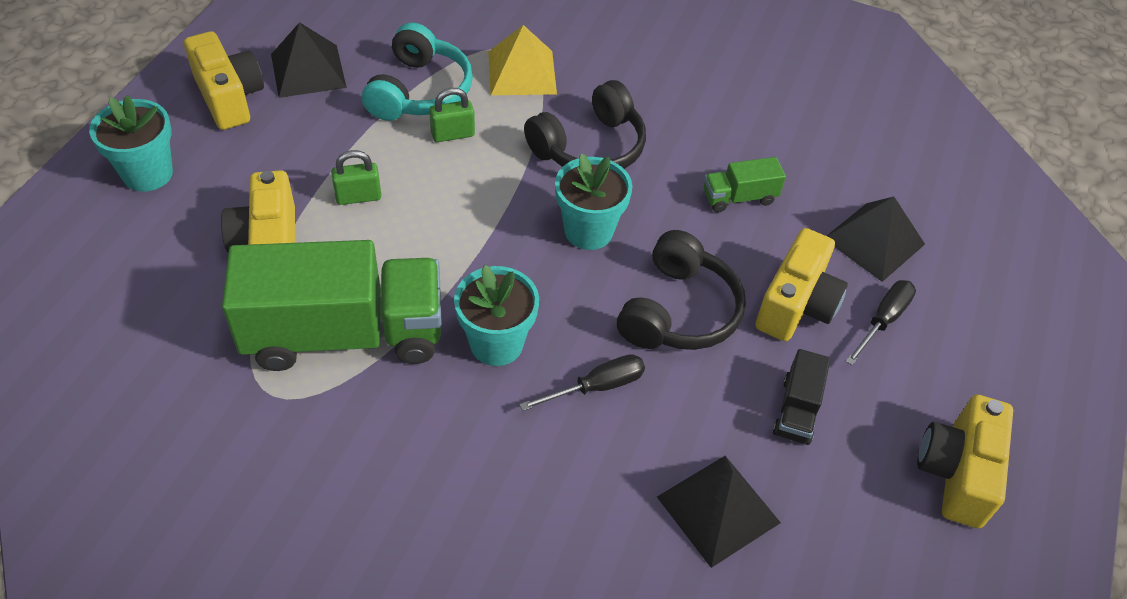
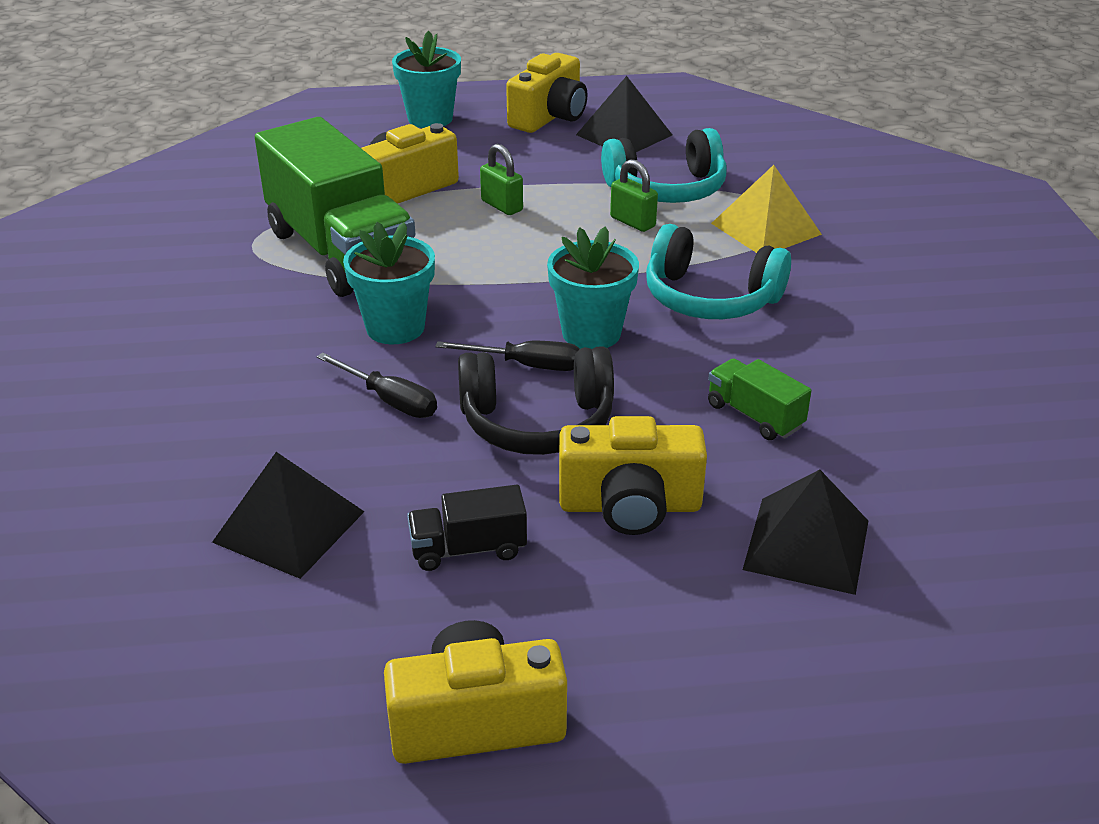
camera: 65 degrees right, 15 degrees down
(589, 147) = (710, 298): black headphones -> turquoise headphones
(883, 320) = (675, 587): black screwdriver -> black screwdriver (526, 365)

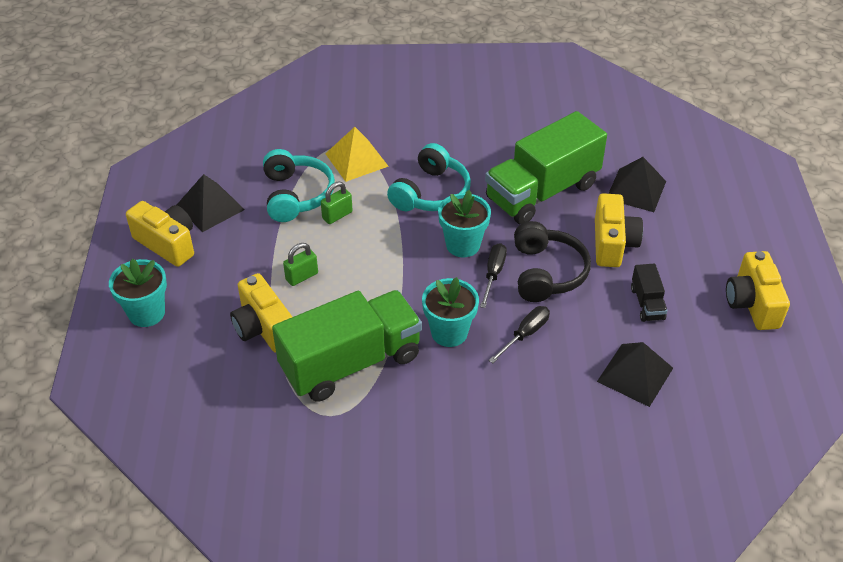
camera: 85 degrees left, 10 degrees up
(754, 416) = (542, 192): green truck -> green truck, size x2.34

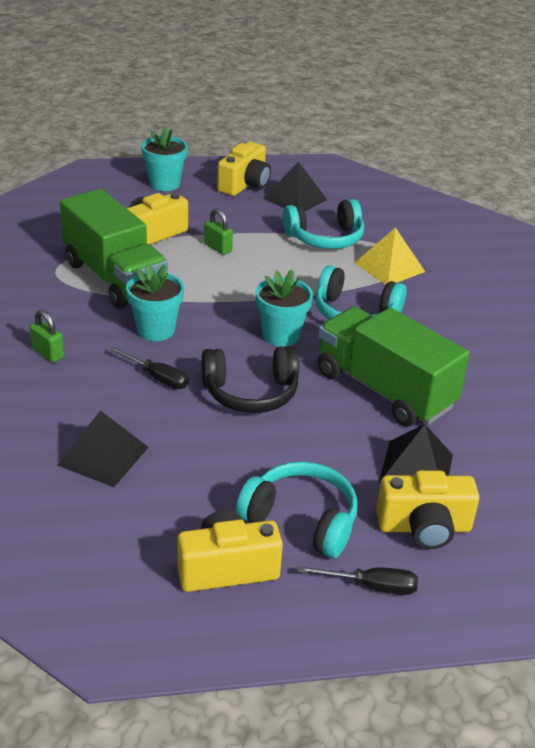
camera: 80 degrees right, 10 degrees down
(337, 215) = (304, 261): green padlock -> green padlock (48, 353)
(493, 274) = (241, 356): black screwdriver -> black screwdriver (371, 586)
(612, 243) = (310, 444): yellow camera -> yellow camera (424, 527)
(647, 303) = (214, 470): black truck -> none
(697, 258) = (301, 520): none -> turquoise headphones

